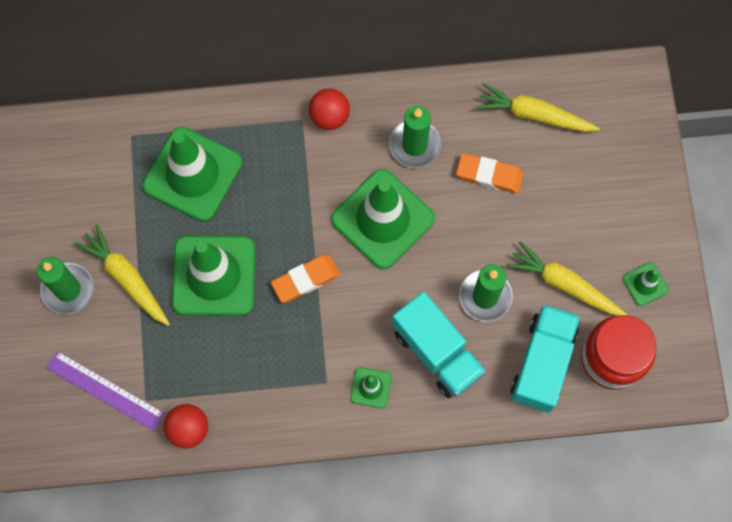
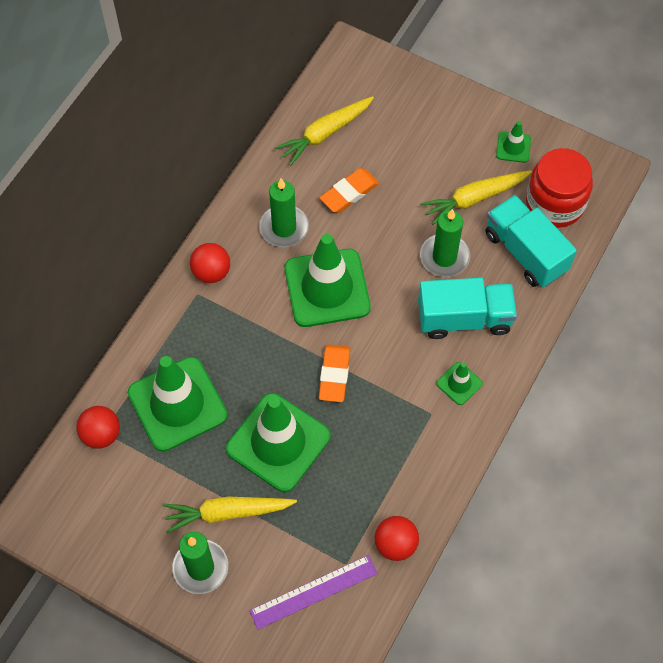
camera: 55 degrees left, 10 degrees down
(127, 135) = (101, 434): none -> red ball

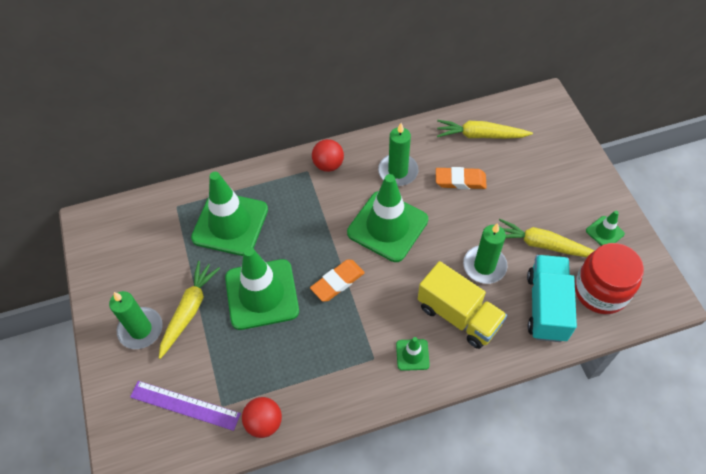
camera: 45 degrees right, 5 degrees down
(101, 434) = (173, 207): red ball -> none
(227, 513) = (189, 310): yellow carrot -> yellow carrot turned 75 degrees clockwise
(464, 318) = (458, 315): turquoise truck -> yellow truck

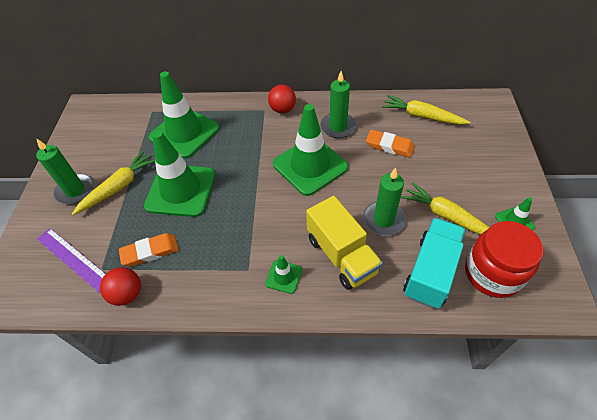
camera: 20 degrees right, 5 degrees down
(337, 282) = (247, 198): orange eraser -> orange eraser (150, 252)

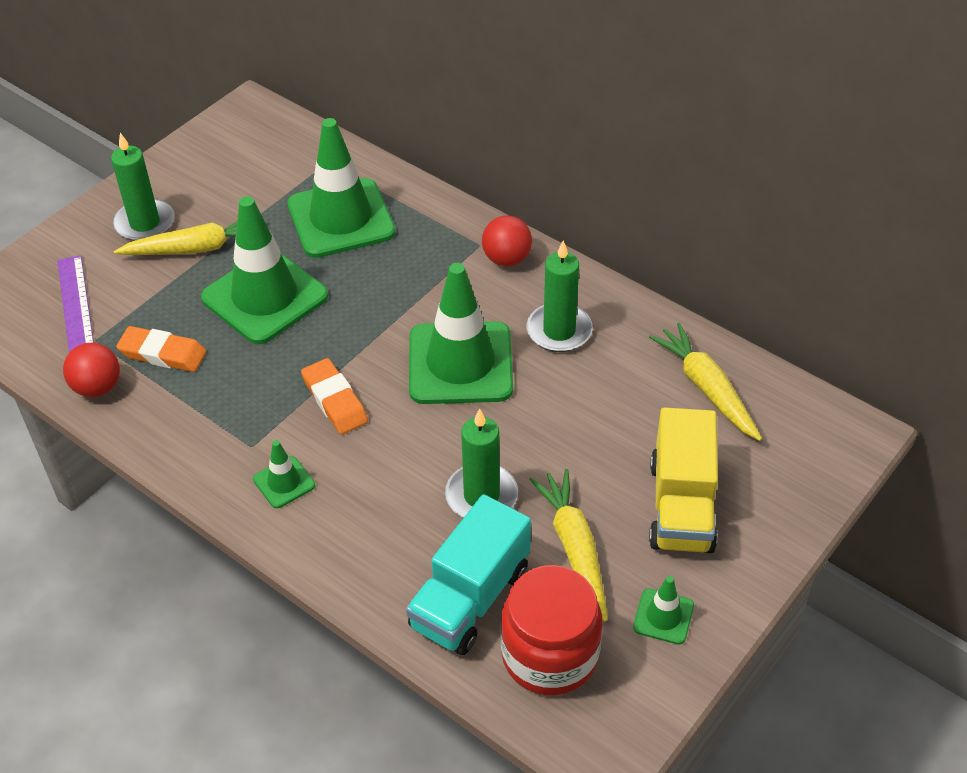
camera: 35 degrees right, 5 degrees down
(341, 255) = (379, 503): yellow truck -> yellow truck (681, 506)
(389, 146) = (604, 403): orange eraser -> orange eraser (335, 400)
(431, 272) = (470, 598): turquoise truck -> turquoise truck turned 150 degrees clockwise

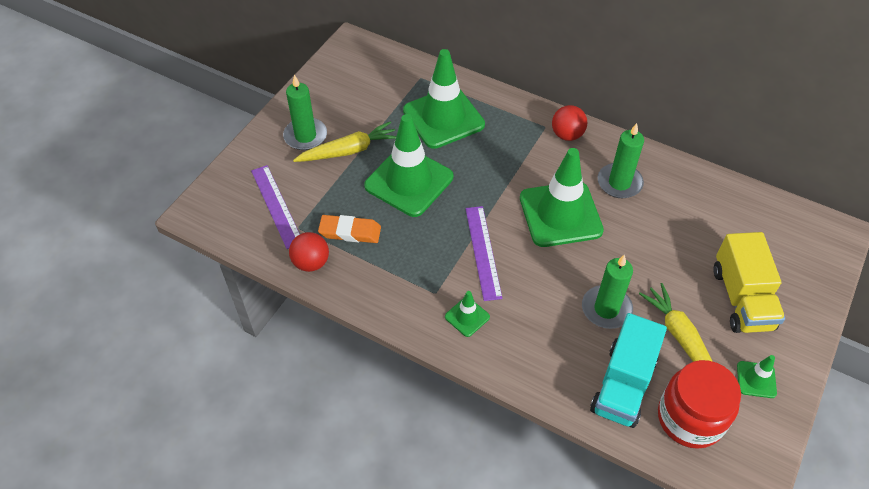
camera: 10 degrees left, 5 degrees up
(335, 400) = (483, 252): orange eraser -> purple ruler
(706, 388) = (730, 212): yellow carrot -> none

